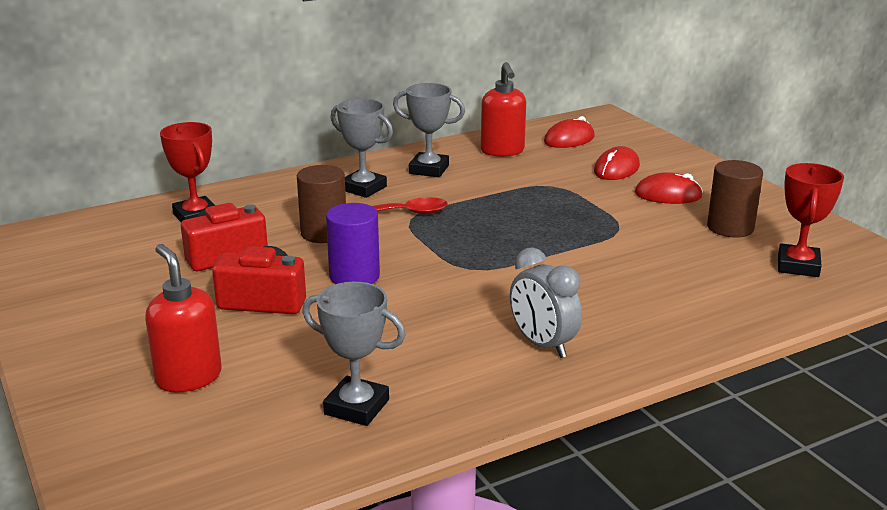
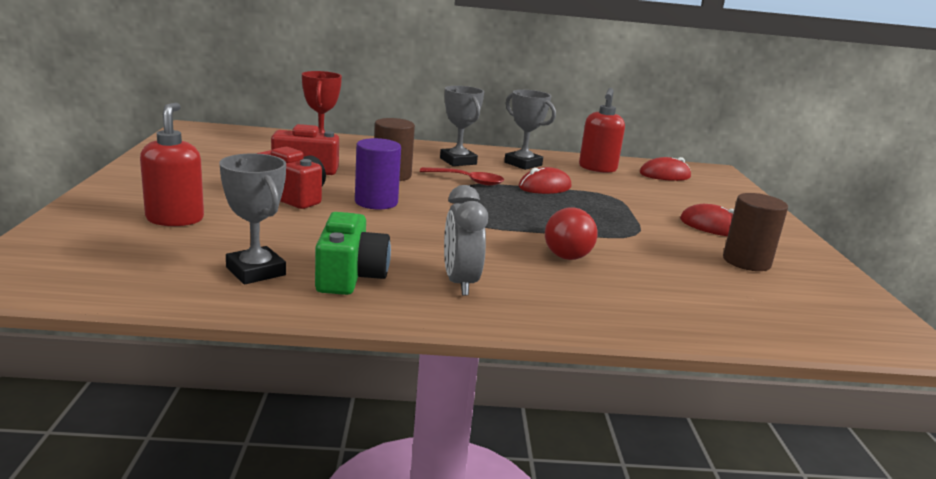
camera: 25 degrees right, 5 degrees down
(445, 377) = (350, 276): none -> green camera
(584, 272) = (564, 250): none -> red light bulb
(616, 169) = (683, 200): red mouse -> red mouse (545, 187)
(798, 266) = (786, 306): red trophy -> none

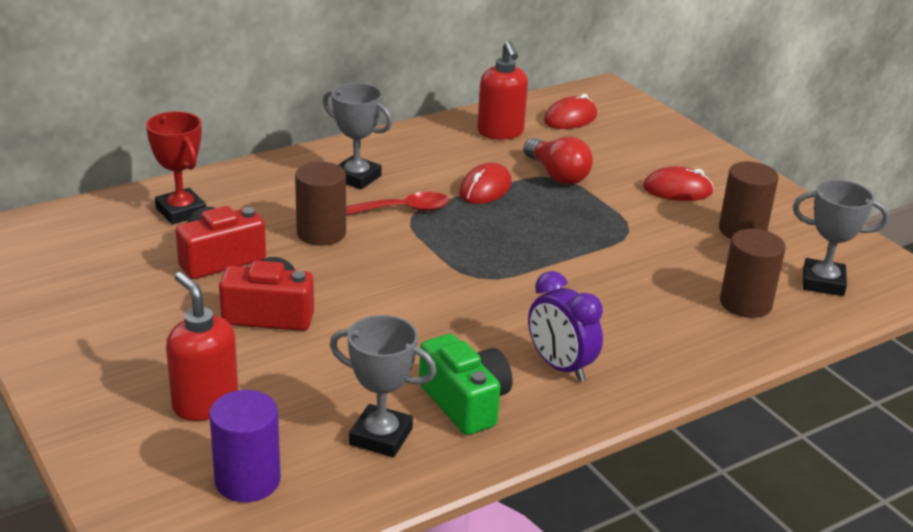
camera: 30 degrees left, 10 degrees up
(376, 202) = (360, 286): purple cylinder -> purple cylinder (247, 480)
(460, 283) = (560, 367): grey clock -> purple clock
(523, 164) = (424, 155): grey trophy -> grey trophy (823, 282)
(564, 250) = (596, 282): red light bulb -> red light bulb (557, 175)
(692, 301) = (745, 303): none -> brown cylinder

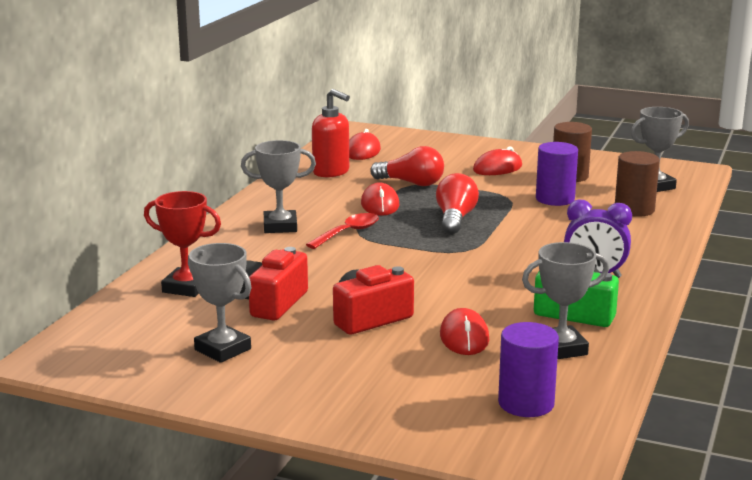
camera: 35 degrees left, 10 degrees down
(108, 289) = (222, 349): none -> grey trophy
(205, 404) = (421, 379): red soap dispenser -> none
(315, 377) = (464, 337): none -> red mouse
(321, 233) = (316, 264): brown cylinder -> none
(530, 235) = (455, 219): none -> red light bulb
(676, 253) = (555, 199): none -> purple cylinder

